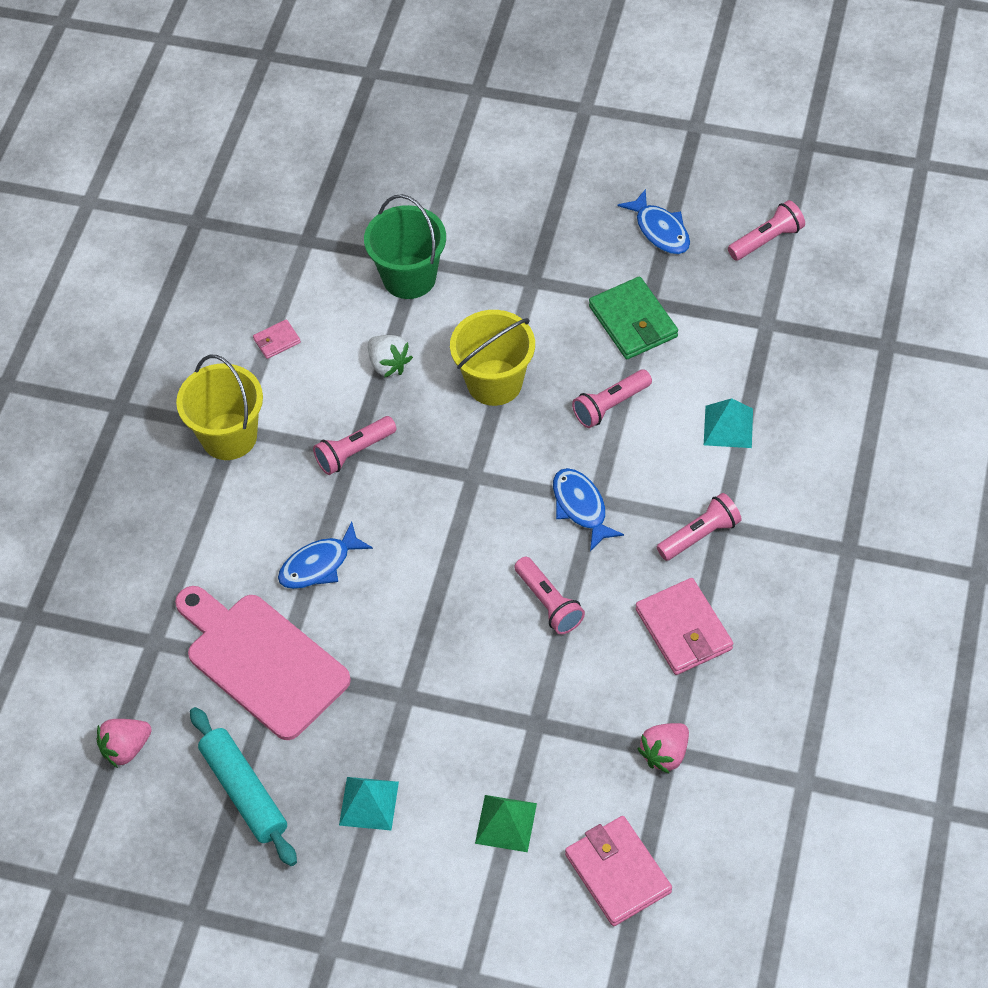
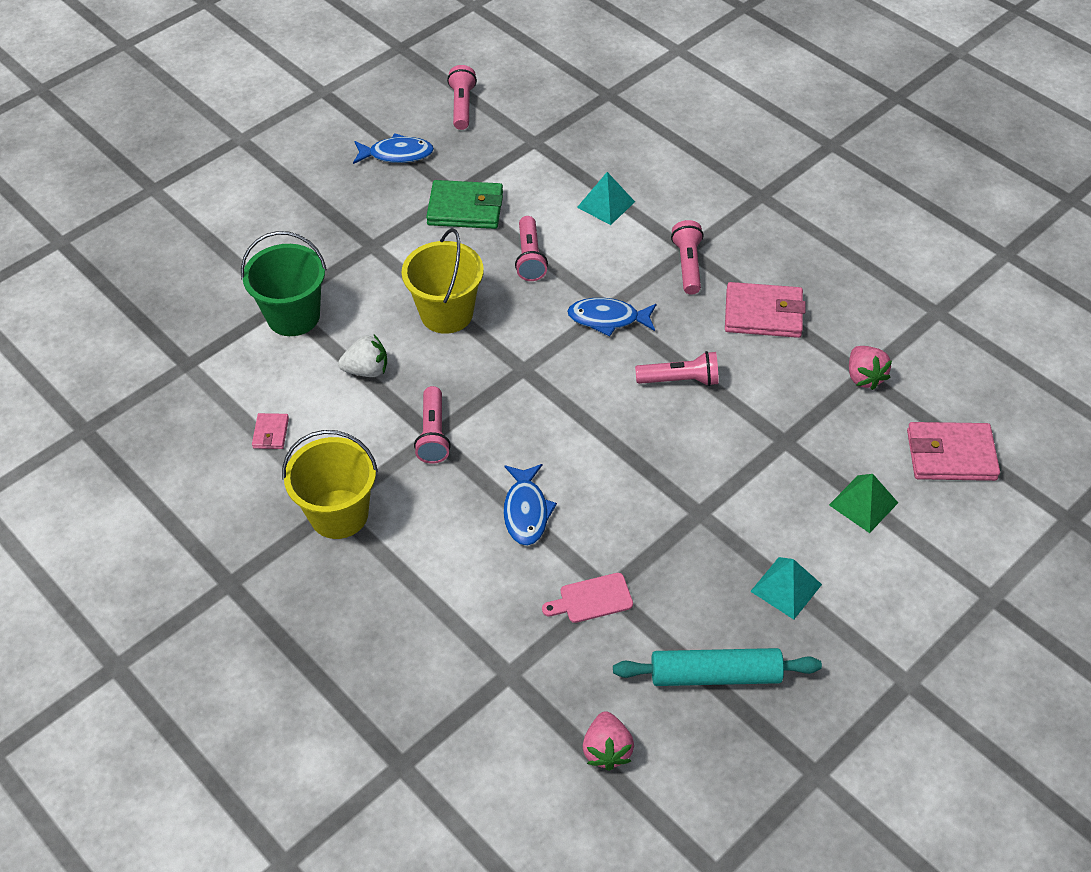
camera: 60 degrees left, 5 degrees down
(262, 661) = (592, 599): pink cutting board -> pink cutting board, size x0.43

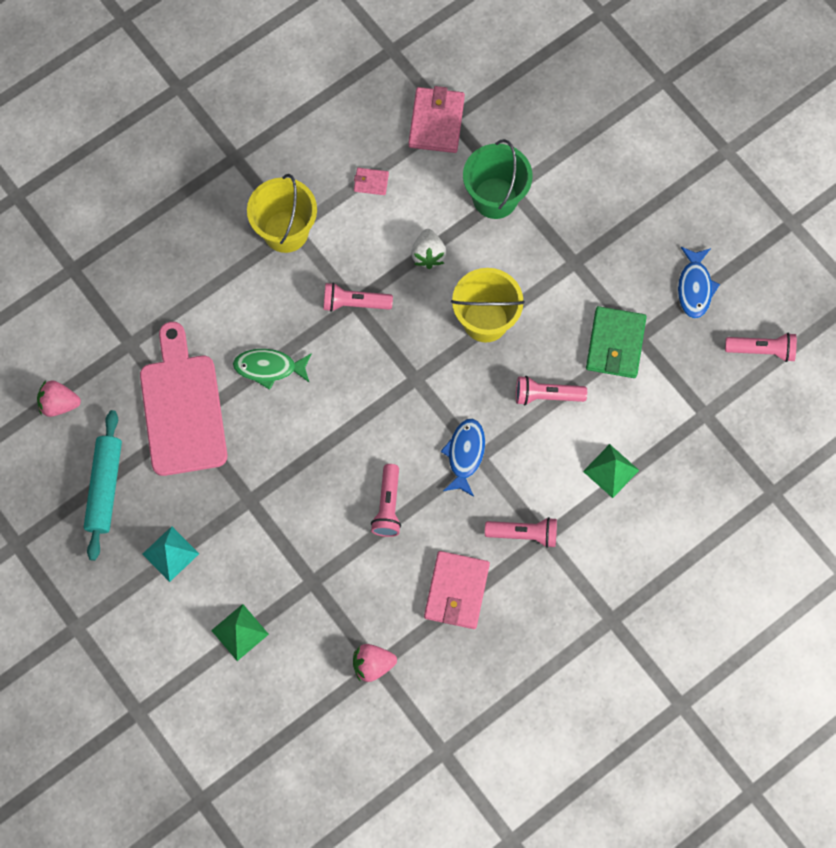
camera: 95 degrees right, 20 degrees up
(526, 511) = (269, 368): blue fish -> green fish
(592, 599) = (182, 408): pink cutting board -> pink cutting board, size x2.31
(606, 204) = (611, 470): turquoise pyramid -> green pyramid
(950, 455) = (279, 718): pink wallet -> pink wallet (436, 122)

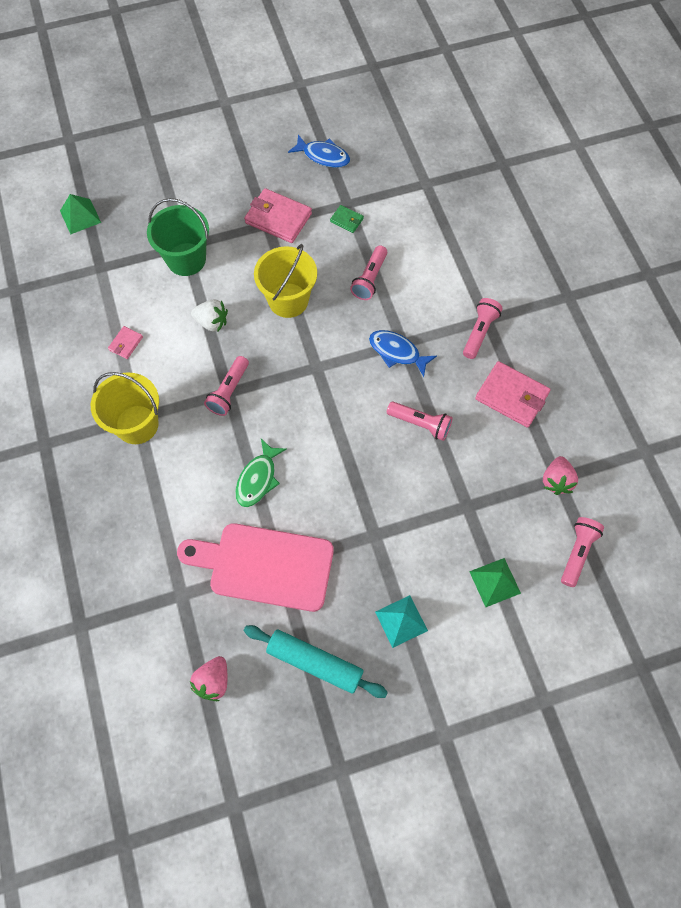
camera: 70 degrees left, 5 degrees down
(436, 122) = (98, 278): pink wallet -> pink wallet (278, 218)
(611, 470) = (448, 257): green pyramid -> green pyramid (80, 216)
(615, 344) = (346, 220): green wallet -> green wallet, size x0.50
(762, 350) = (390, 133): pink flashlight -> pink flashlight (577, 552)

